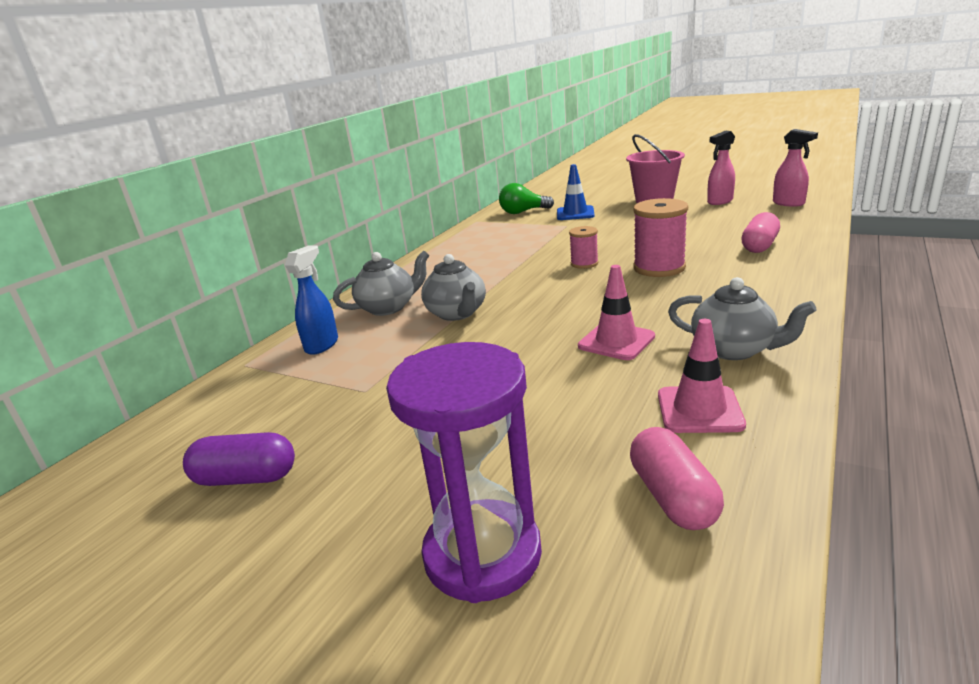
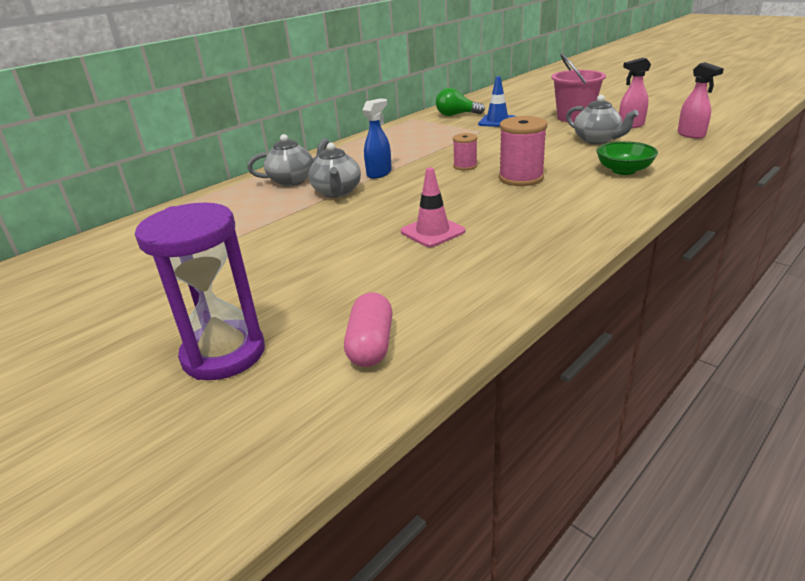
camera: 15 degrees right, 5 degrees up
(246, 478) = (122, 281): purple capsule -> none
(322, 345) = (229, 201): blue spray bottle -> blue spray bottle (379, 173)
(699, 410) = (445, 291): pink traffic cone -> none
(734, 350) = (515, 252): grey teapot -> grey teapot (597, 140)
(759, 246) = (623, 170): pink capsule -> green bowl

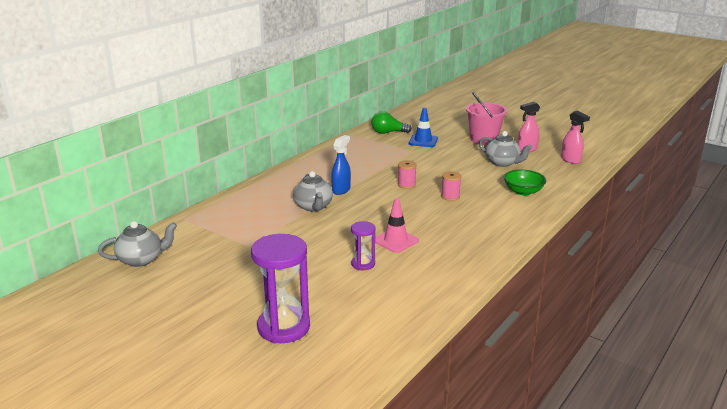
camera: 10 degrees left, 5 degrees down
(293, 180) = (273, 195): grey teapot -> grey teapot (141, 260)
(371, 345) = (377, 319): pink capsule -> none
(377, 262) = (363, 264): none -> purple hourglass
(521, 178) = (450, 196): pink spool -> pink spool, size x0.57

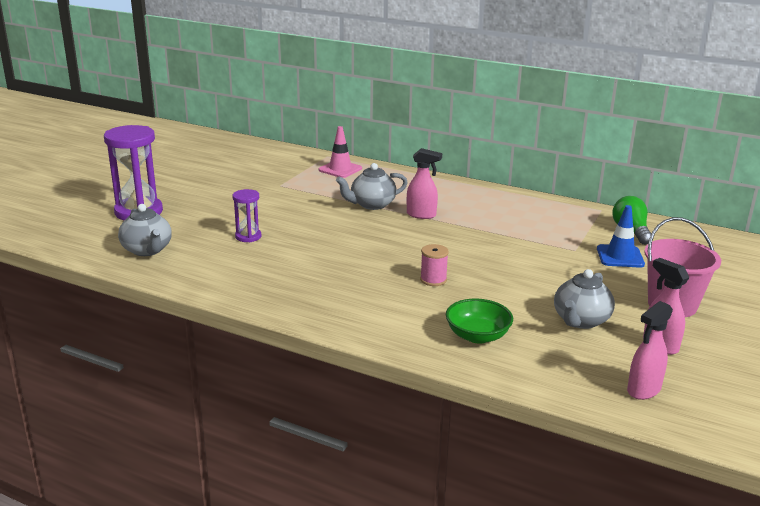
camera: 80 degrees right, 0 degrees up
(141, 260) = (250, 152): grey teapot -> grey teapot (147, 250)
(341, 190) = (421, 215): blue spray bottle -> pink spray bottle
(395, 241) = (301, 250): pink traffic cone -> pink traffic cone (340, 169)
(406, 185) = (456, 250): pink spool -> none

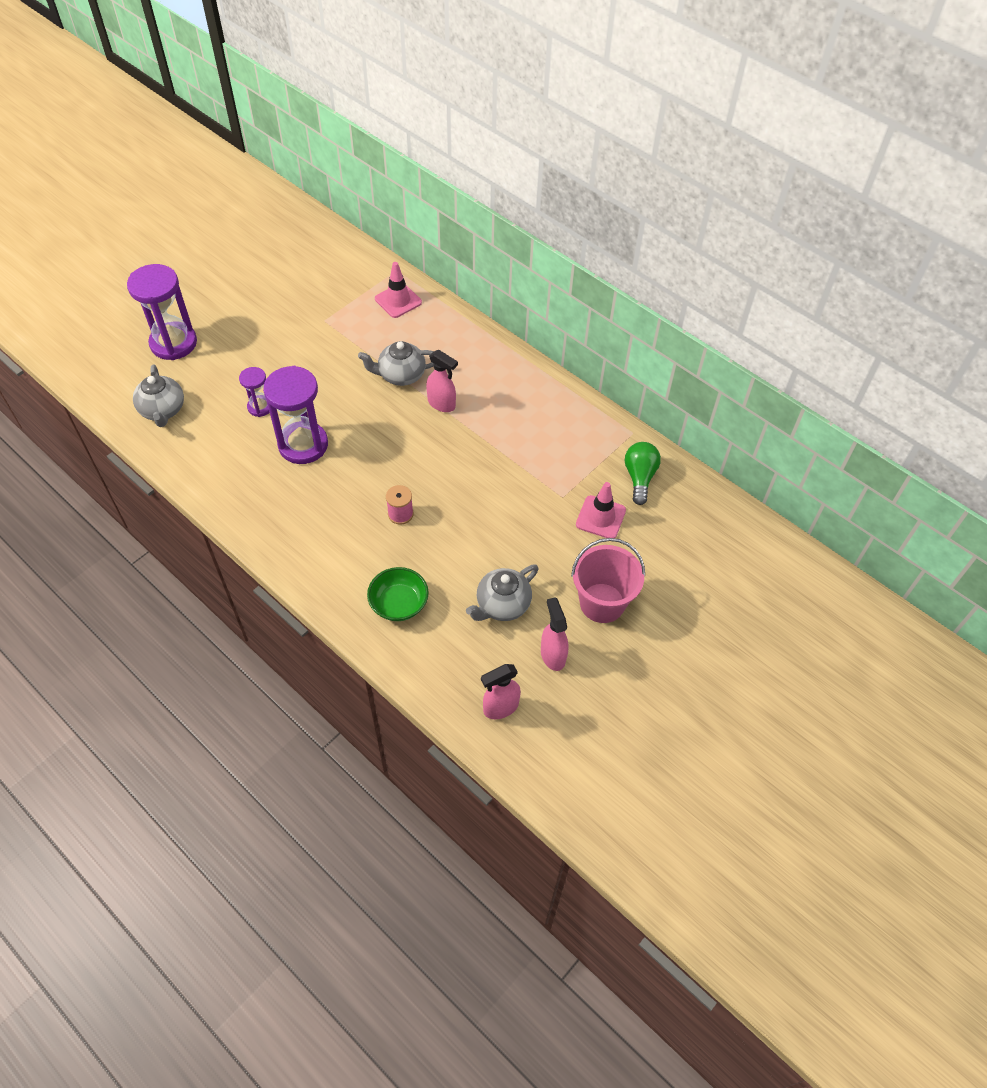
camera: 15 degrees right, 30 degrees up
(306, 252) = (303, 445): none -> purple hourglass
(620, 256) = (600, 517): blue traffic cone -> pink traffic cone

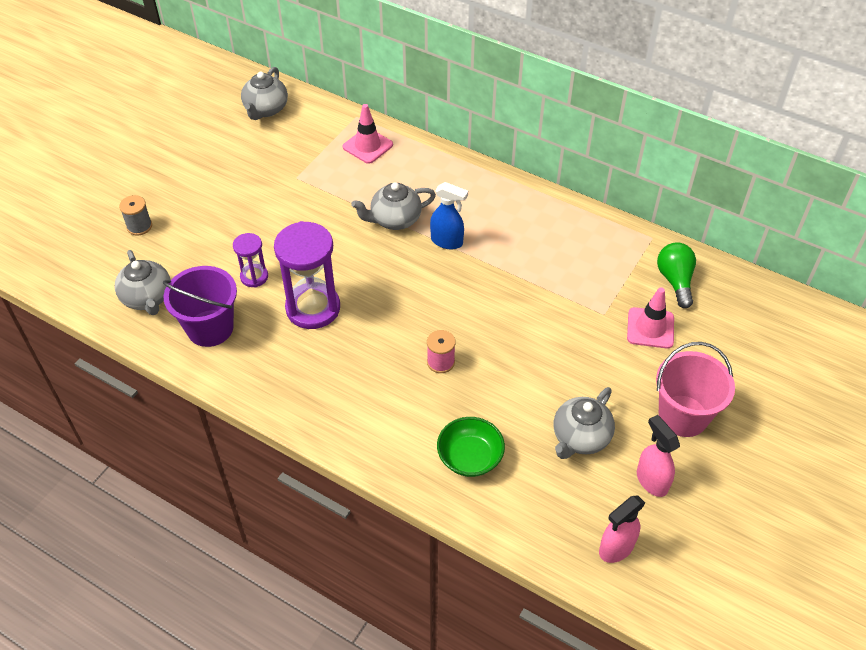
camera: 10 degrees left, 5 degrees down
(173, 343) = (139, 226): purple hourglass -> grey spool
(209, 447) = (210, 328): none -> purple bucket
(316, 250) = (266, 109): none -> grey teapot
(442, 404) = (447, 241): pink spray bottle -> blue spray bottle

